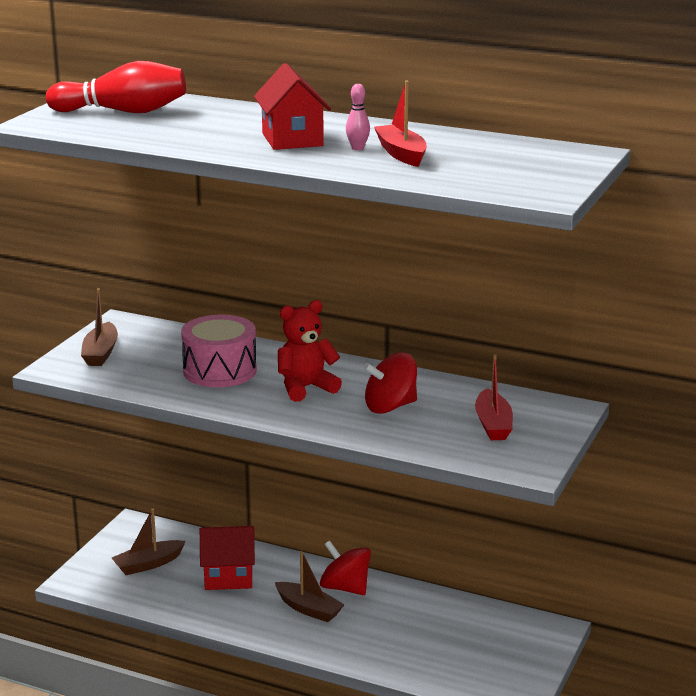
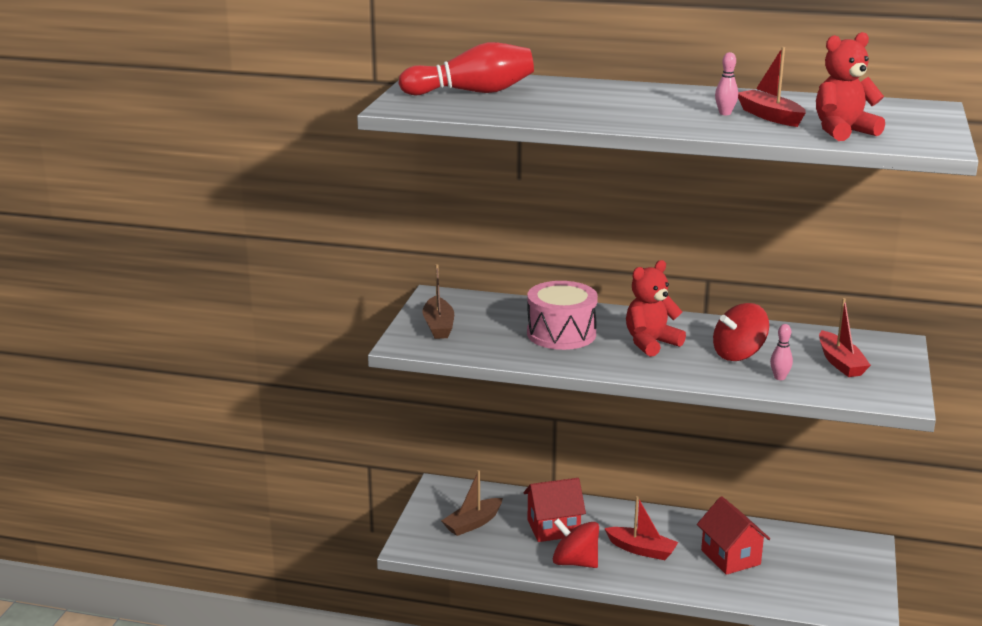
camera: 10 degrees left, 0 degrees up
(292, 140) = (657, 109): red house -> red house (730, 557)
(309, 609) = (642, 550): brown boat -> red boat
(345, 588) = (664, 527): red spinning top -> red spinning top (575, 562)
(416, 434) = (779, 377): none -> pink bowling pin
(460, 175) = (843, 131): none -> red teddy bear

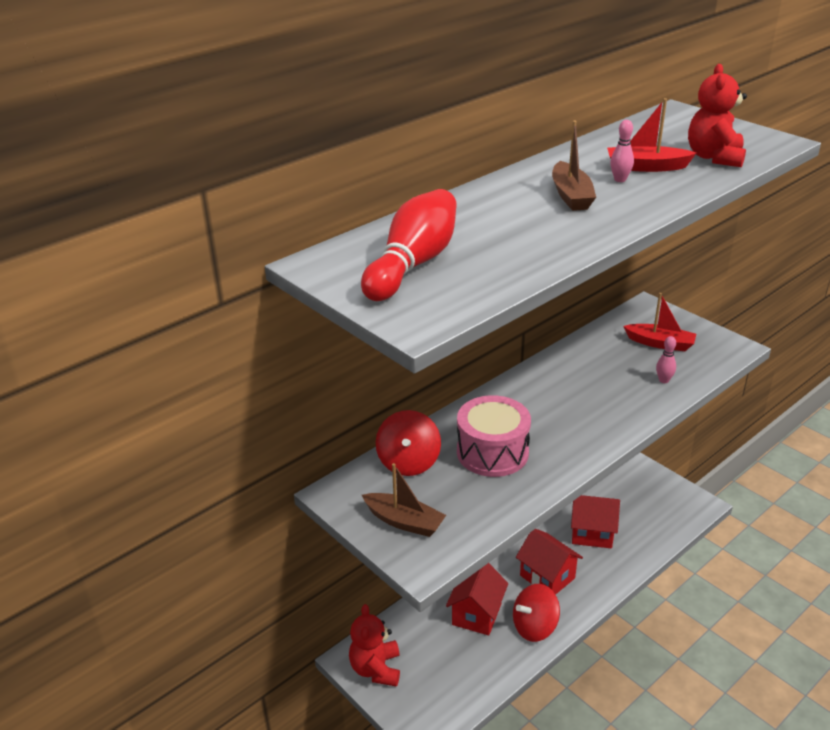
camera: 55 degrees left, 10 degrees up
(472, 523) = (427, 665): brown boat -> brown boat (571, 196)
(642, 550) = (547, 577): red boat -> red house
(651, 343) = (554, 413): red teddy bear -> red teddy bear (376, 669)
(738, 354) = (609, 380): red spinning top -> red spinning top (408, 462)

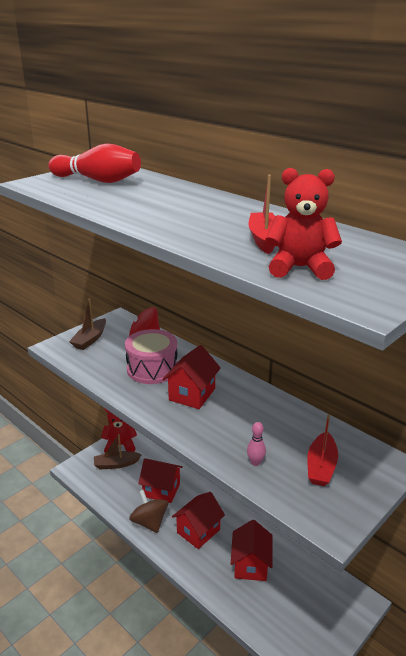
camera: 85 degrees right, 5 degrees down
(534, 627) = (149, 522): red spinning top -> brown spinning top
(550, 418) = (192, 394): none -> red house
(571, 196) = (198, 214): brown boat -> brown boat (116, 464)
(620, 180) = (233, 229): pink bowling pin -> none

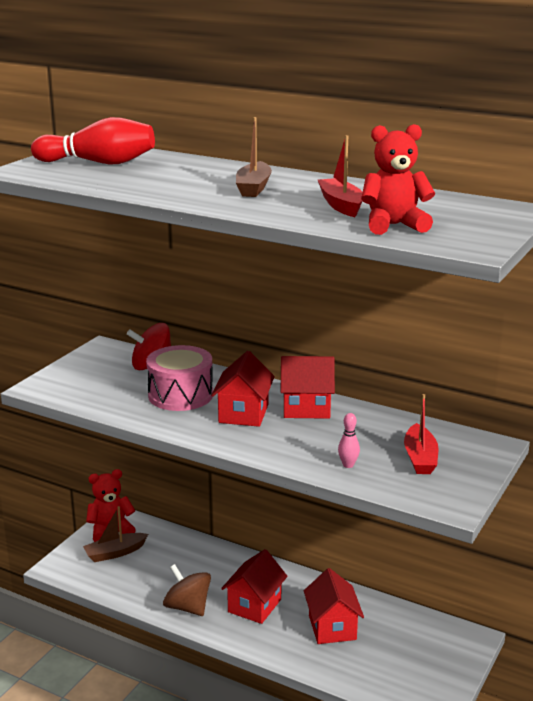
camera: 15 degrees left, 5 degrees down
(90, 339) = (81, 374): brown boat -> brown boat (253, 188)
(161, 490) = (189, 571): red house -> red house (306, 408)

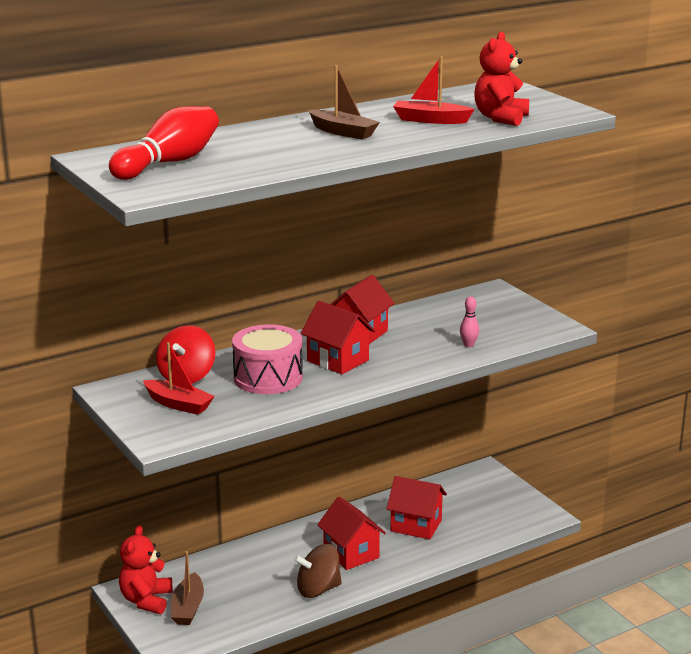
camera: 60 degrees left, 0 degrees up
(420, 458) = (486, 318): red boat -> red boat (178, 404)

